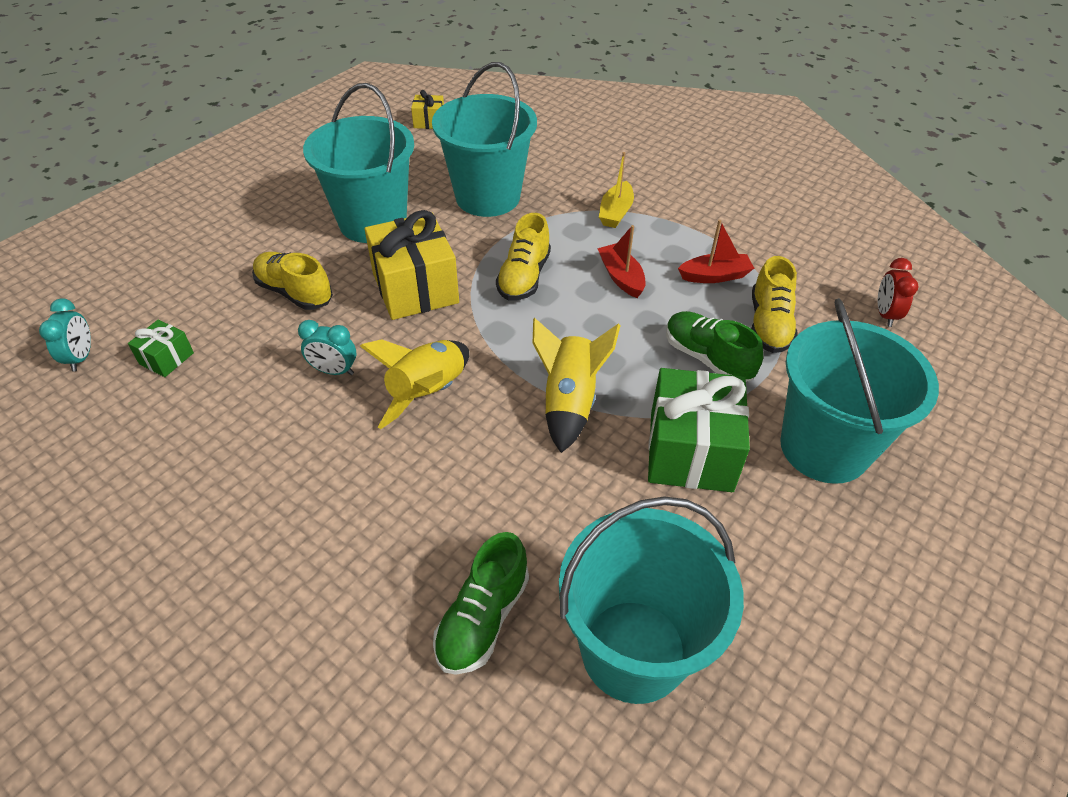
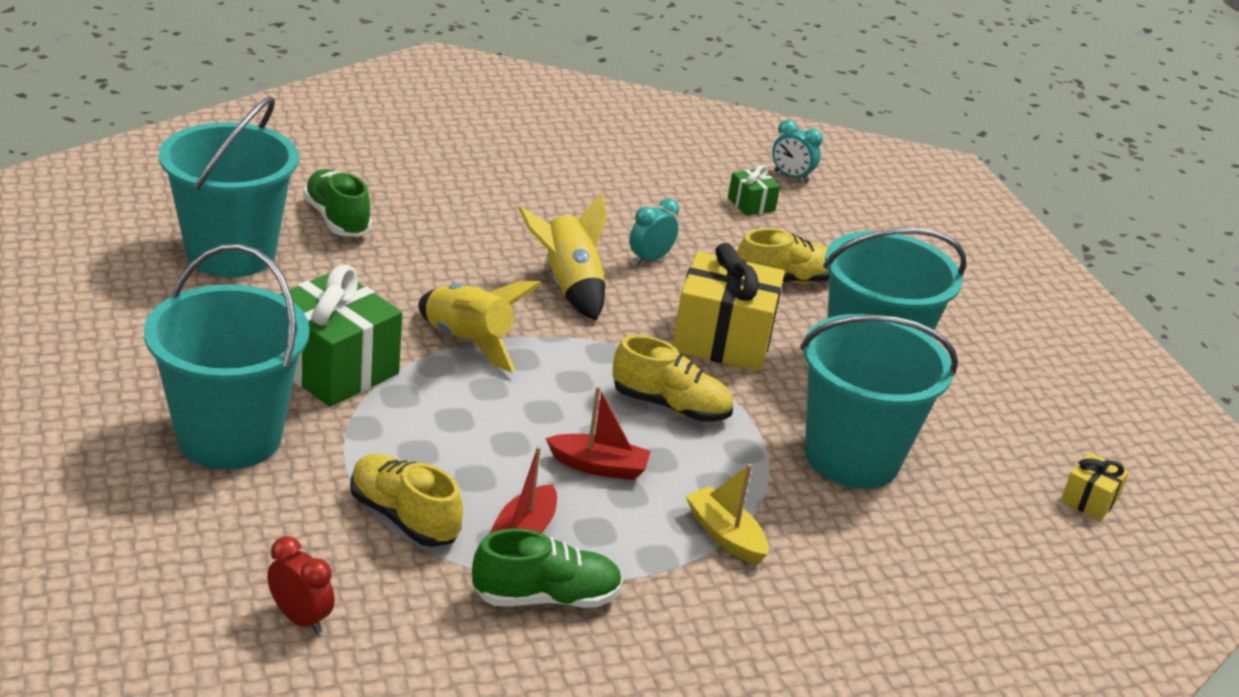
camera: 120 degrees right, 15 degrees down
(524, 277) = (670, 406): yellow shoe -> yellow shoe turned 150 degrees clockwise
(707, 358) = (415, 445): green shoe -> green shoe (546, 597)

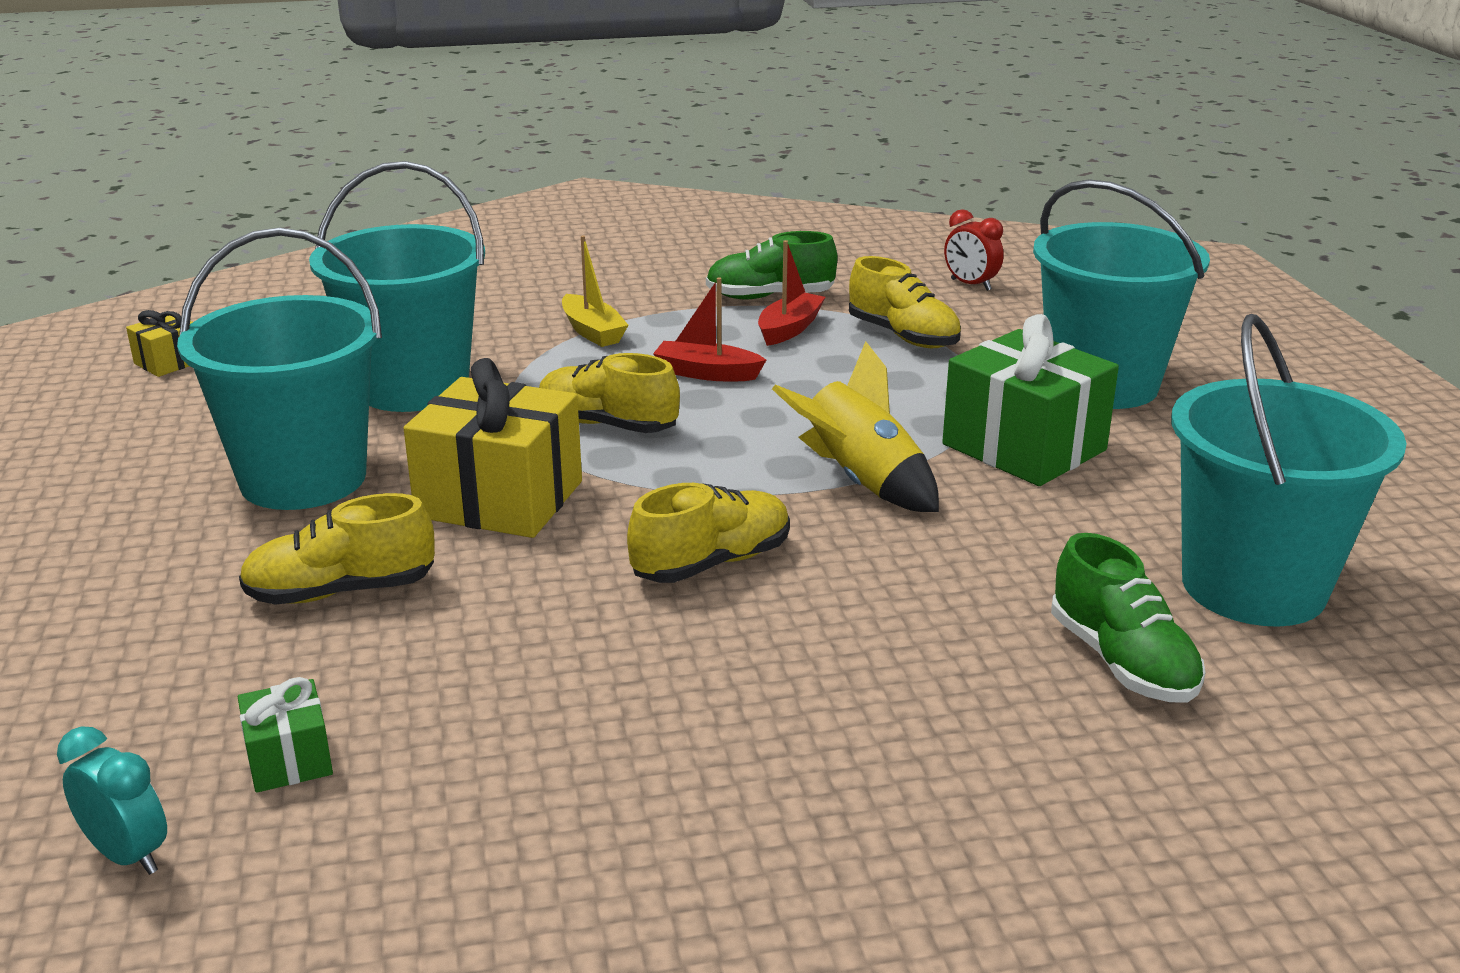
camera: 170 degrees left, 5 degrees down
(569, 286) = (712, 563): yellow rocket -> yellow shoe
(649, 259) = (563, 617): turquoise clock -> none

